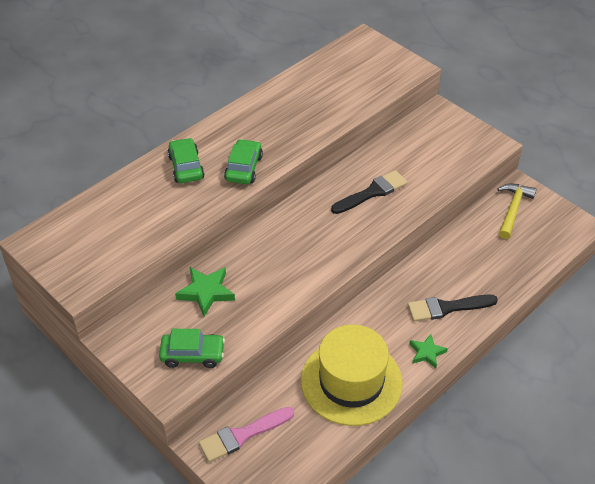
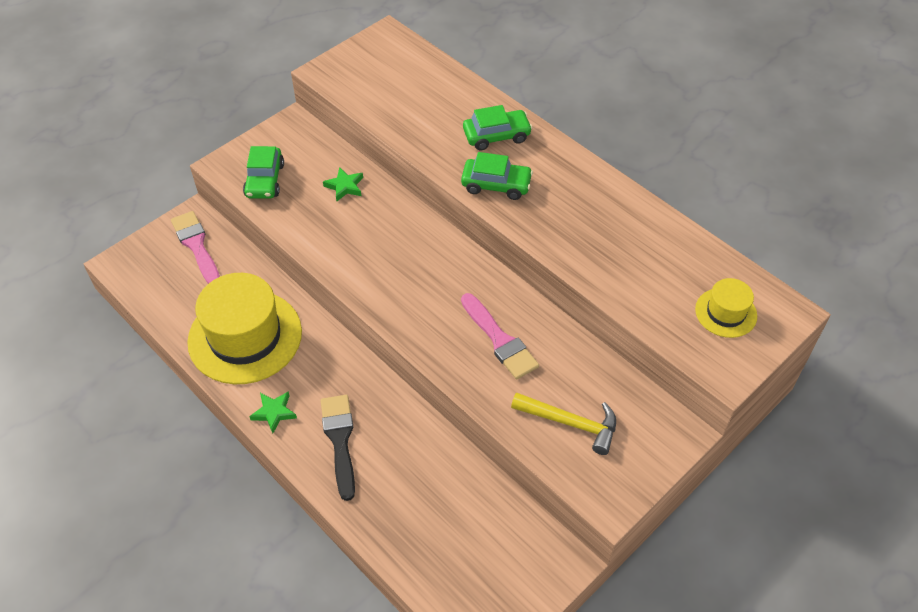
camera: 90 degrees right, 5 degrees up
(206, 292) = (345, 186): green star -> green star, size x0.65
(366, 63) = (726, 312): none -> yellow hat
(372, 192) = (500, 340): black brush -> pink brush
(513, 209) = (516, 545): yellow hammer -> yellow hammer (571, 423)

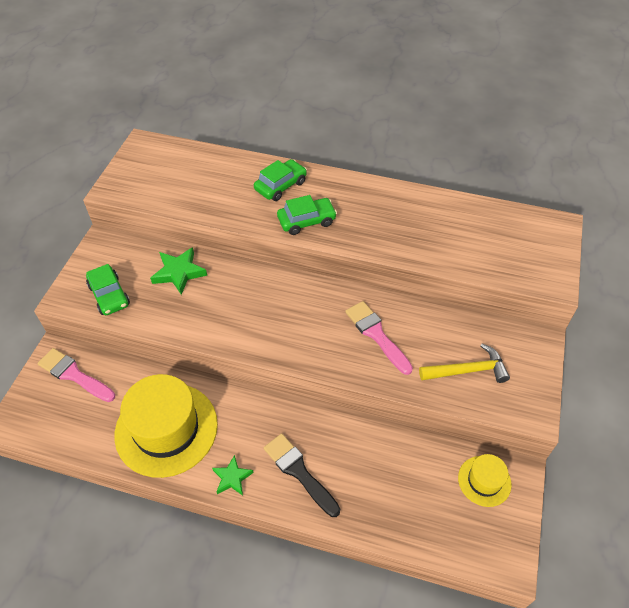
camera: 30 degrees left, 0 degrees up
(345, 186) = (179, 272): green star -> green star, size x1.54
(500, 340) = (376, 334): pink brush -> pink brush turned 150 degrees counterclockwise
(726, 312) = (523, 242): yellow hat -> yellow hat (484, 481)

